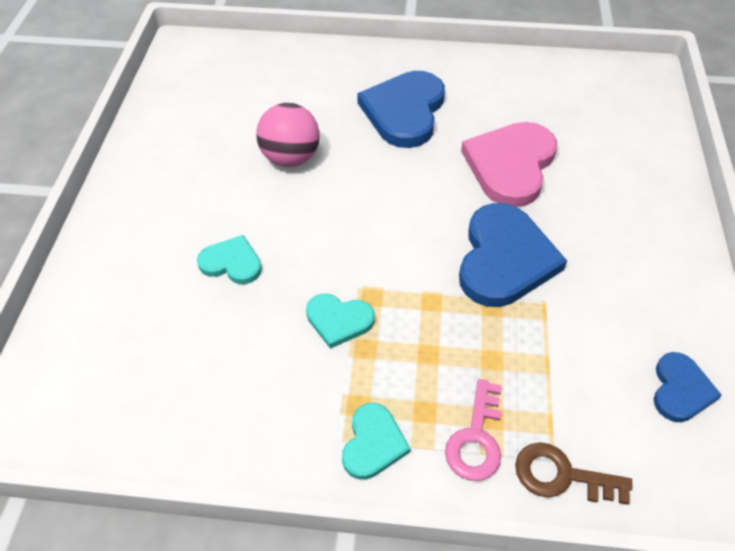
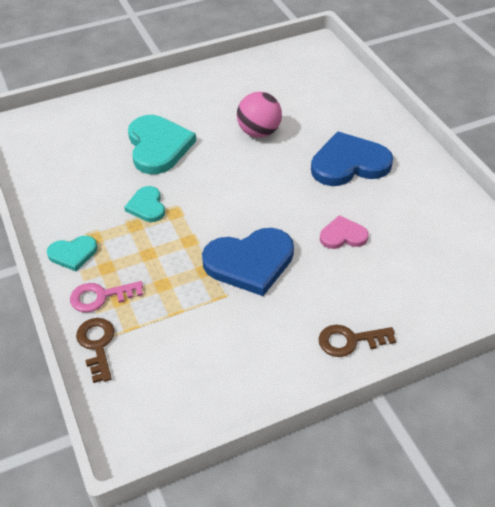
camera: 60 degrees right, 5 degrees down
(232, 262) = (158, 146): turquoise heart -> turquoise heart, size x1.86
(510, 165) = (343, 235): pink heart -> pink heart, size x0.54
(662, 227) = (350, 341): none -> brown key
(680, 389) = (199, 390): blue heart -> none

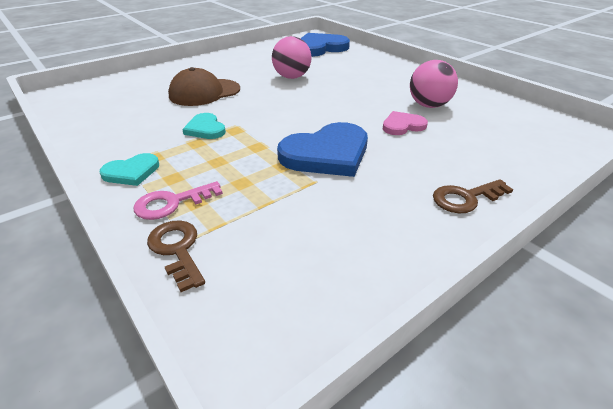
camera: 15 degrees left, 10 degrees down
(158, 146) = (204, 92): turquoise heart -> brown cap
(349, 163) = (377, 85): blue heart -> blue heart (320, 48)
(388, 208) = (428, 105): none -> pink ball

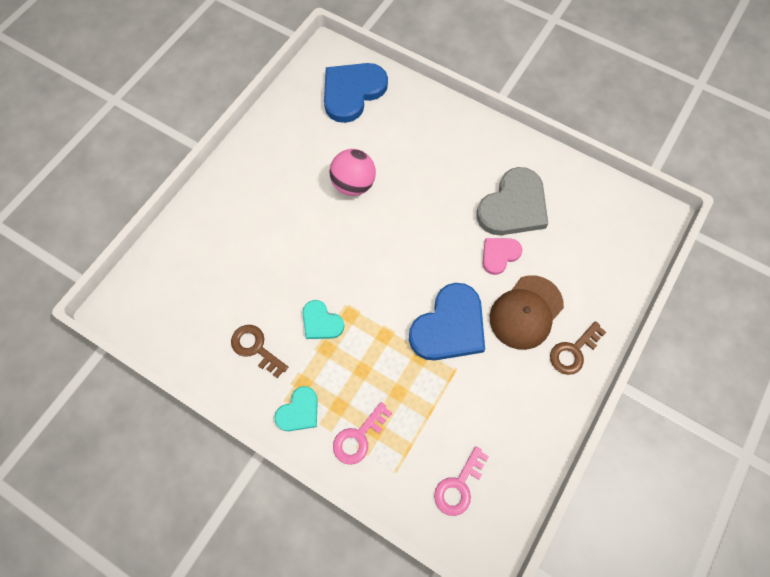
camera: 20 degrees left, 30 degrees up
(177, 249) = (394, 483): brown key -> brown key (255, 348)
(204, 92) = (277, 251): brown cap -> brown cap (526, 312)
(256, 275) = (458, 486): none -> pink key
(428, 105) = (513, 206): pink ball -> grey heart

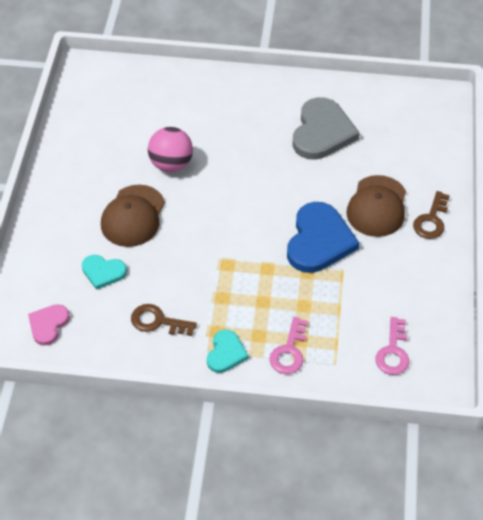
camera: 25 degrees left, 15 degrees down
(291, 225) = (133, 216): none -> brown cap
(321, 322) = (205, 280): turquoise heart -> turquoise heart (103, 272)
(352, 92) = (126, 92): blue heart -> none
(499, 255) = (331, 172): pink heart -> pink heart (48, 325)

